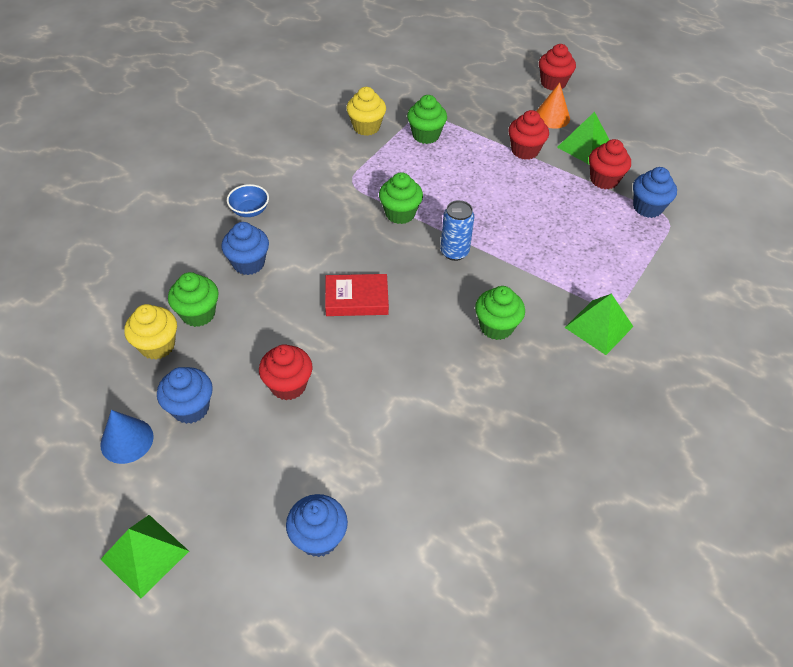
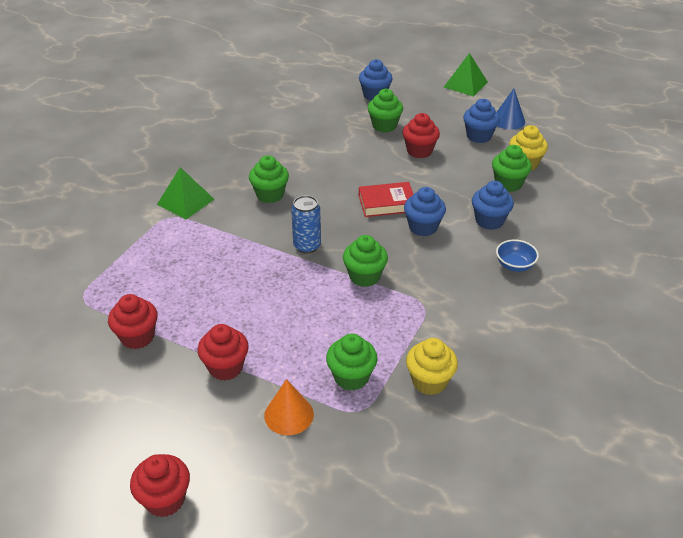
camera: 175 degrees right, 10 degrees down
(323, 448) = (384, 126): none -> green cupcake
(552, 117) = (180, 428): orange cone -> orange cone (289, 415)
(585, 146) = (147, 382): green pyramid -> none
(647, 207) = (100, 308): blue cupcake -> blue cupcake (423, 227)

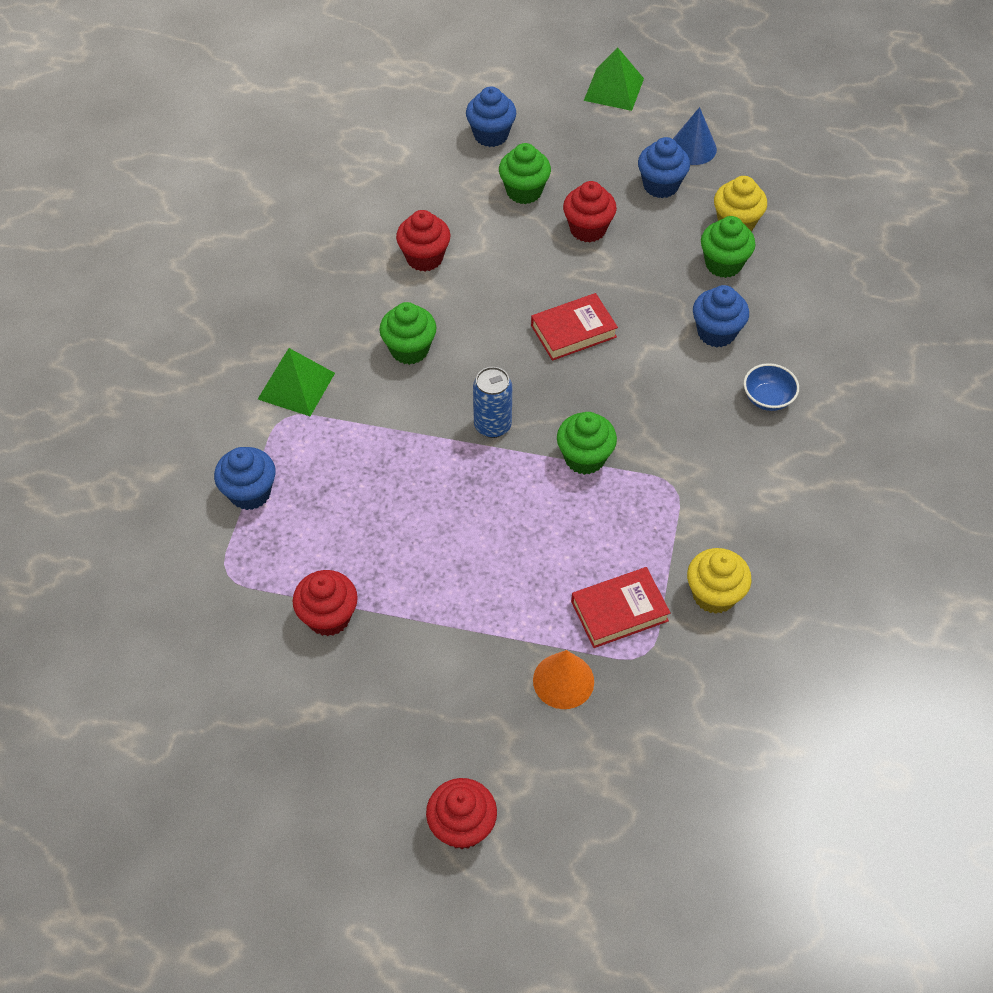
camera: 15 degrees left, 15 degrees up
(225, 367) = (460, 634): red cupcake -> red cupcake (424, 258)
(351, 377) = (619, 611): green cupcake -> red book
(423, 227) = (634, 361): blue cupcake -> blue cupcake (250, 493)

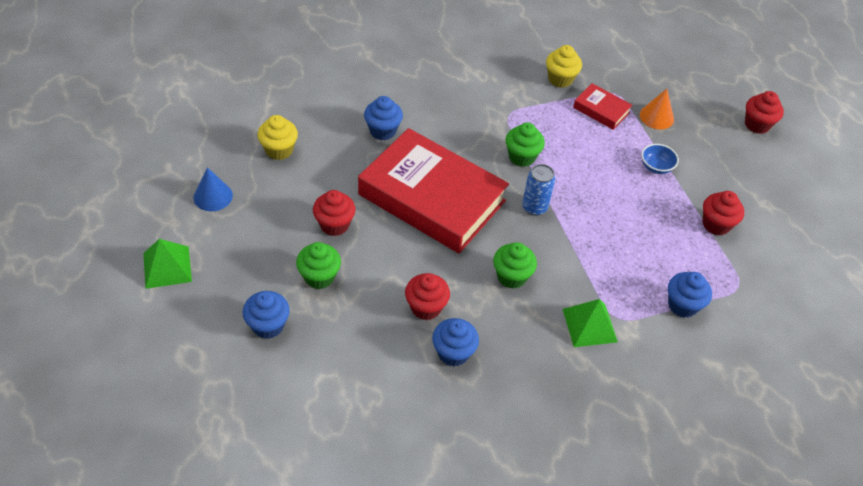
camera: 125 degrees left, 5 degrees down
(573, 331) = (432, 197): red book -> red book, size x2.34
(660, 185) = (264, 201): blue cupcake -> blue cupcake (453, 353)
(723, 264) = (321, 145): green cupcake -> none
(767, 398) = (417, 95): blue bowl -> blue bowl (656, 167)

